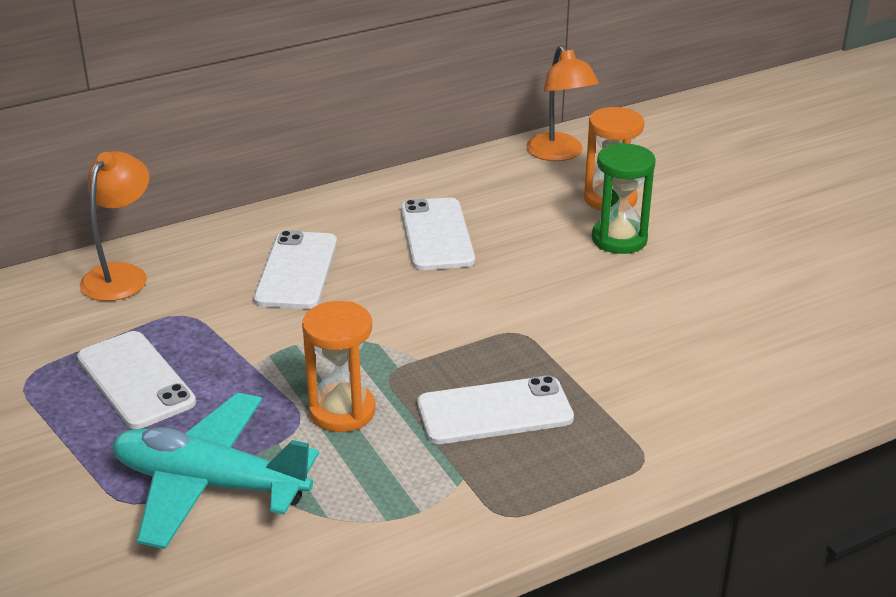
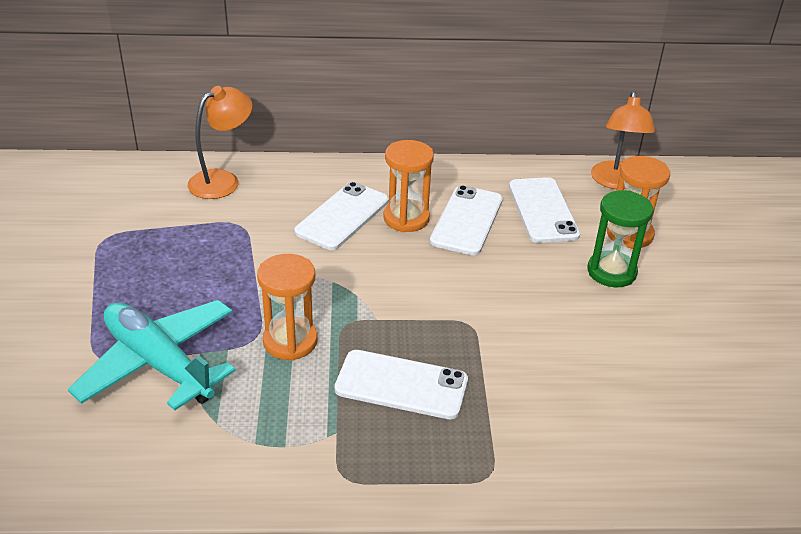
camera: 25 degrees right, 5 degrees up
(135, 380) = (172, 264): white phone -> white phone (543, 210)
(370, 252) = (406, 218): none -> orange hourglass

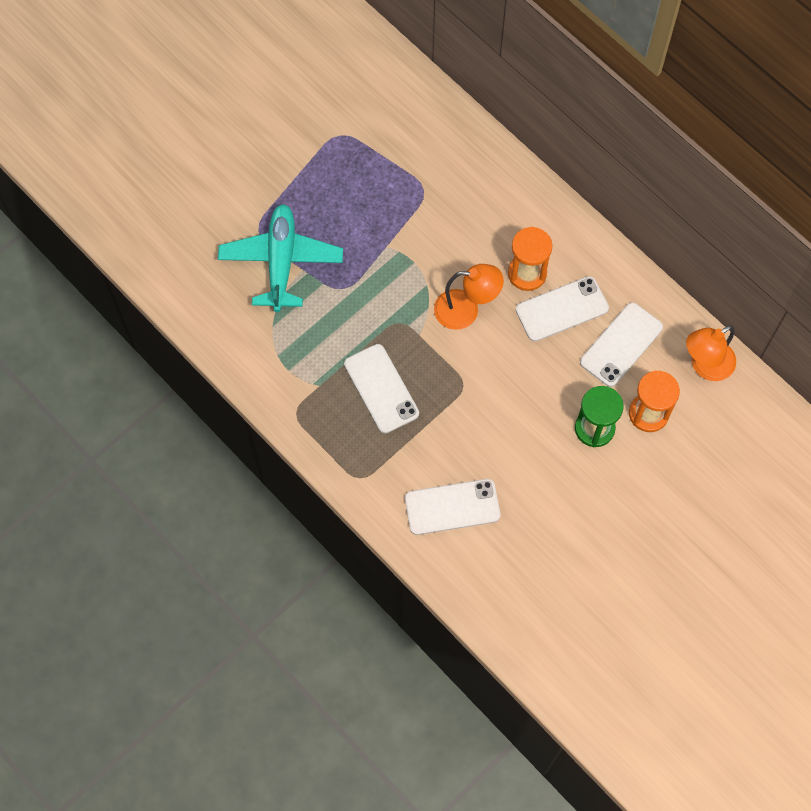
camera: 50 degrees right, 30 degrees up
(222, 180) = (455, 139): orange lamp -> orange lamp (466, 310)
(290, 341) = (358, 307): orange hourglass -> none
(342, 216) = (491, 237): white phone -> white phone (452, 507)

